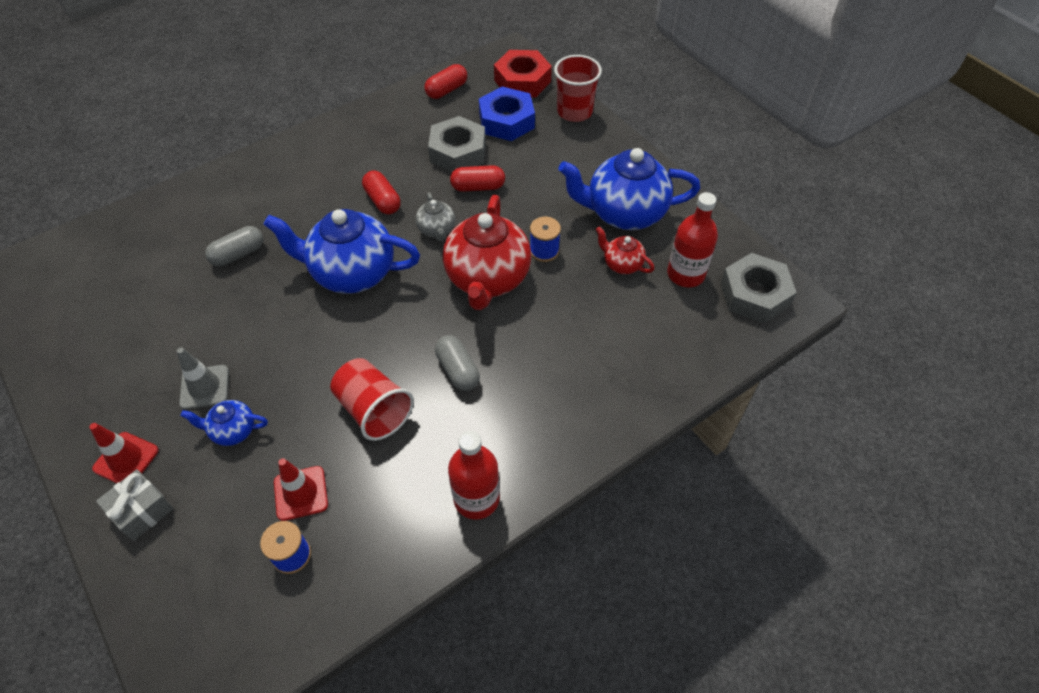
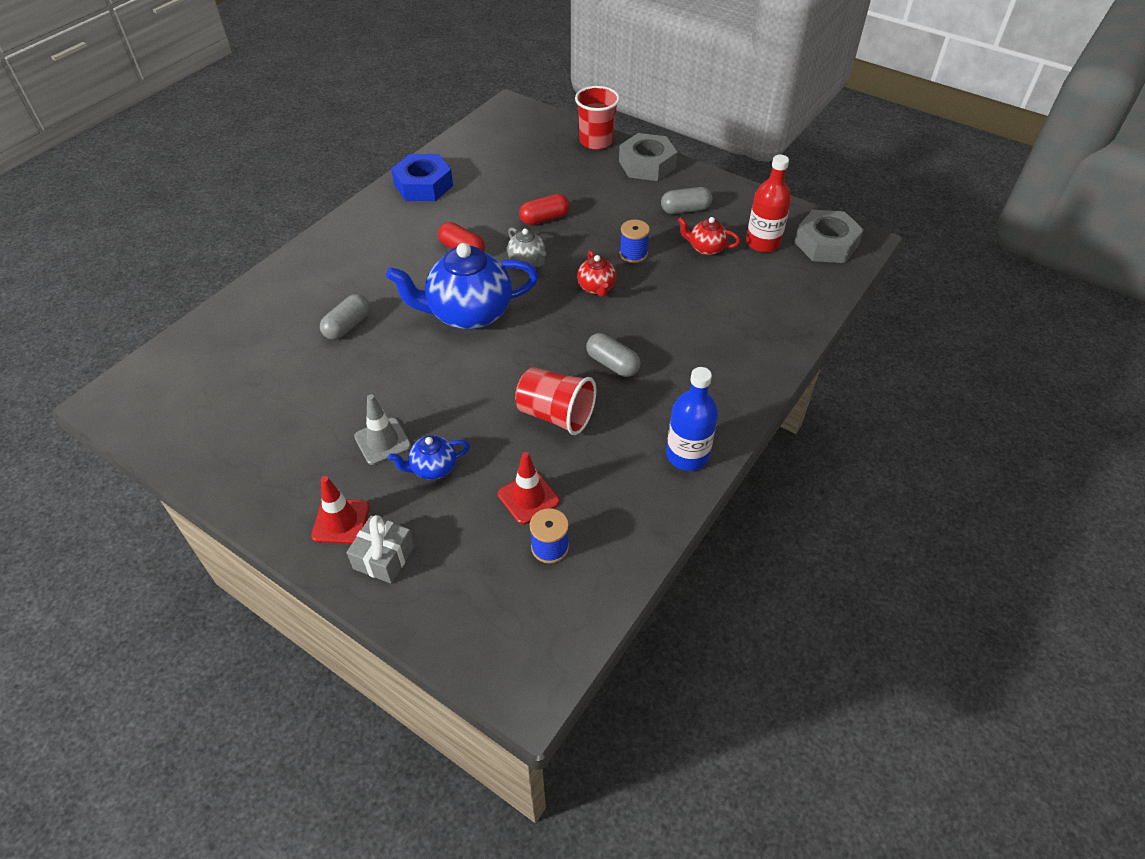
camera: 20 degrees left, 5 degrees down
(447, 90) = (468, 148): red capsule -> none
(458, 152) = (509, 195): grey nut -> grey nut (647, 165)
(476, 498) = (687, 455): red bottle -> blue bottle
(487, 279) = (596, 288): red teapot -> red teapot, size x0.48
(506, 121) = (539, 161): blue nut -> blue nut (423, 185)
(522, 81) = (534, 127): red nut -> none
(624, 213) = (685, 209): blue teapot -> grey capsule

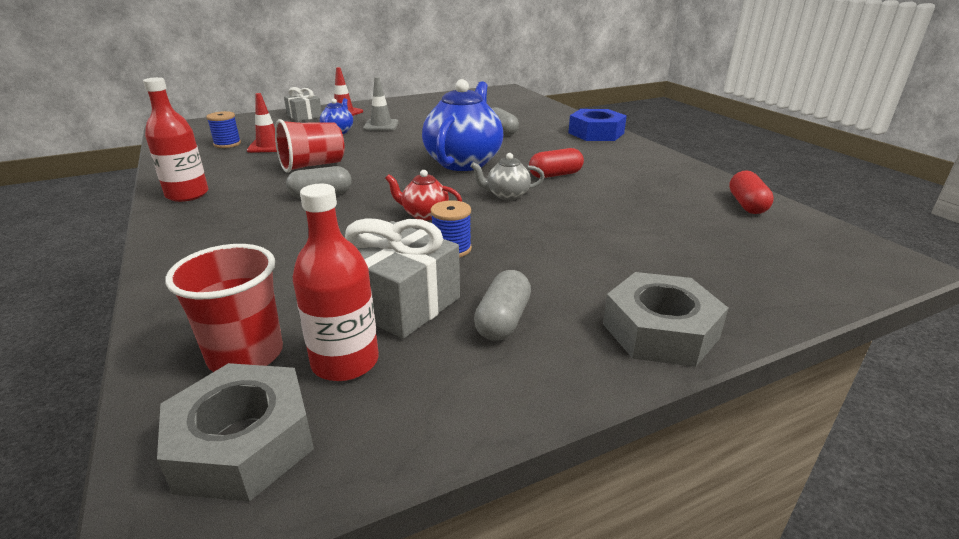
camera: 120 degrees right, 20 degrees down
(423, 185) = (685, 179): blue nut -> blue nut (596, 133)
(544, 218) = (573, 219): red capsule -> red capsule (747, 205)
(596, 141) = (760, 305): red cup -> red cup (246, 355)
(687, 455) = (187, 194): blue bottle -> red bottle
(706, 248) = (399, 302): red teapot -> grey gift

